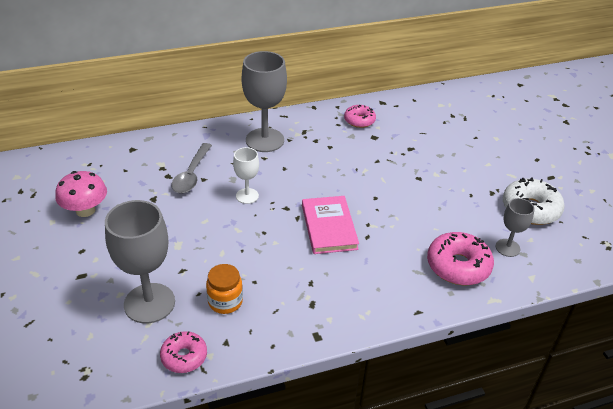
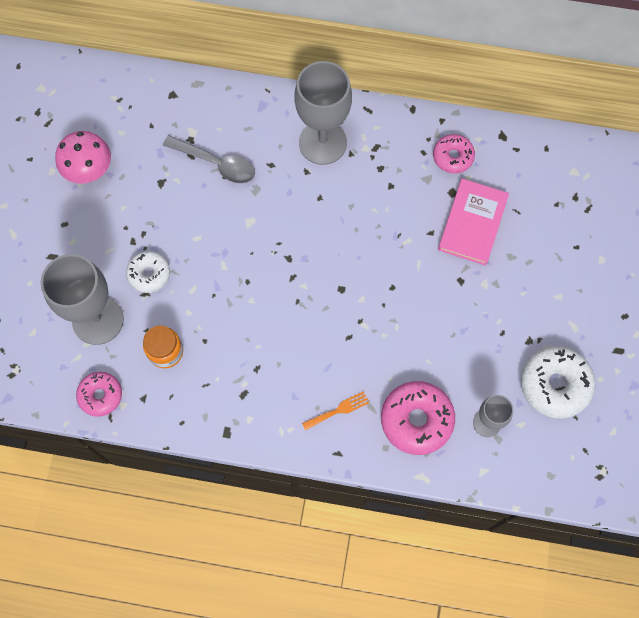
camera: 30 degrees right, 30 degrees up
(178, 256) = (149, 274): none -> white donut
(191, 174) = (216, 163): grey spoon -> grey spoon turned 105 degrees counterclockwise
(247, 196) = (257, 222): white goblet -> none
(329, 227) = (317, 305): pink book -> pink book (472, 223)
(396, 283) = (338, 410): none -> orange fork

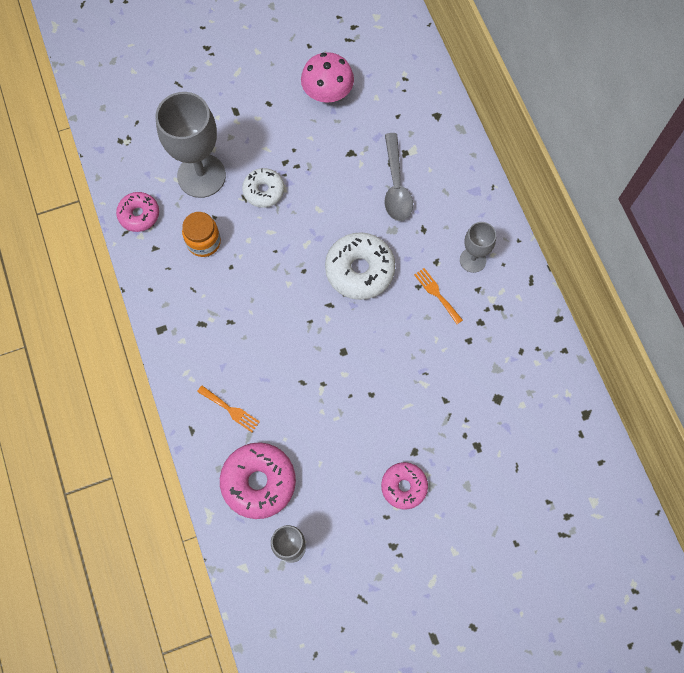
camera: 60 degrees right, 0 degrees up
(322, 142) = (472, 260): grey goblet -> grey goblet, size x0.54
(335, 187) = (437, 294): none -> orange fork
(453, 157) = (534, 380): pink donut -> pink donut (404, 486)
(472, 223) = (478, 433): pink book -> none
(555, 384) = (363, 592): white donut -> white donut (359, 270)

